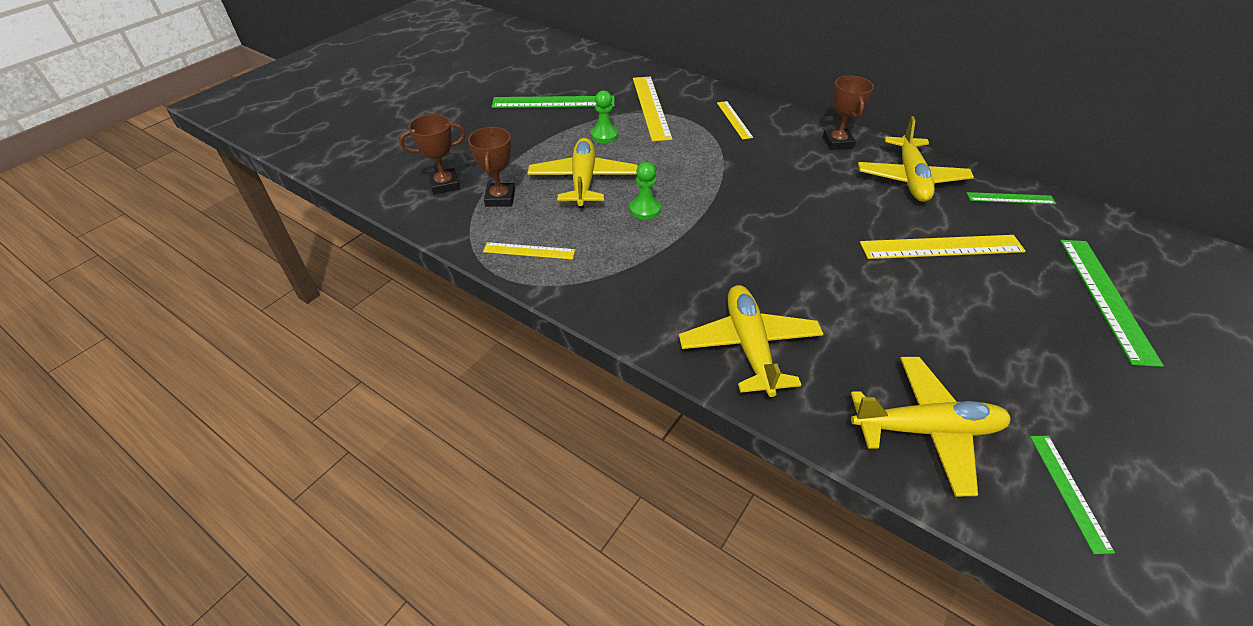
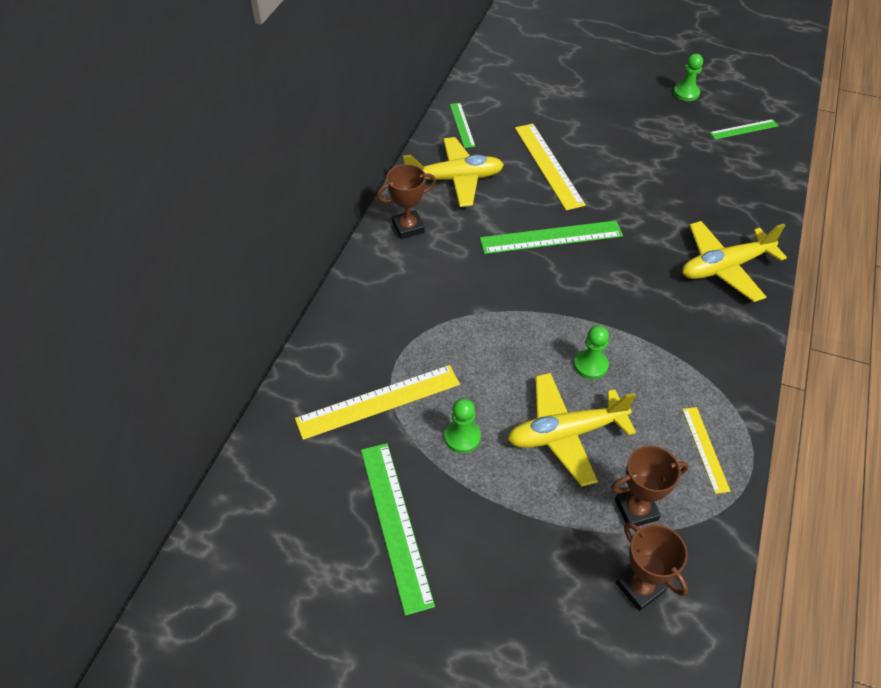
camera: 105 degrees left, 5 degrees up
(734, 120) = (386, 314): yellow ruler -> none
(926, 430) = (739, 180): yellow plane -> none
(1106, 298) = (566, 94): green ruler -> green ruler (551, 237)
(1162, 444) = (686, 93): none -> green pawn

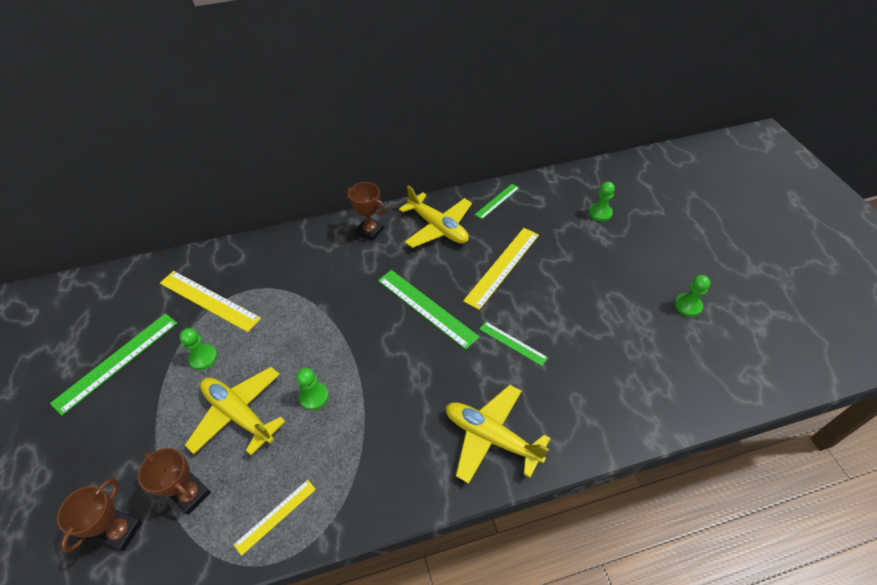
camera: 55 degrees right, 0 degrees up
(544, 77) = (600, 213): none -> green pawn
(744, 129) = (688, 369): green ruler -> green ruler (512, 343)

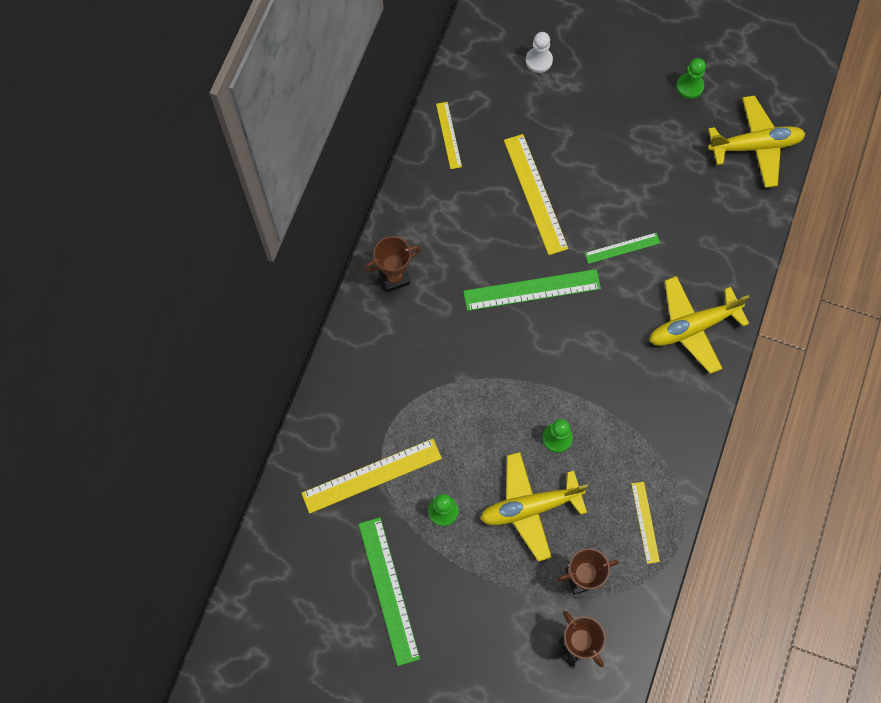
camera: 55 degrees left, 20 degrees up
(438, 227) = (440, 213): yellow plane -> yellow plane (755, 146)
(497, 201) = (448, 135): green ruler -> yellow ruler
(600, 213) = (539, 60): green pawn -> white pawn

